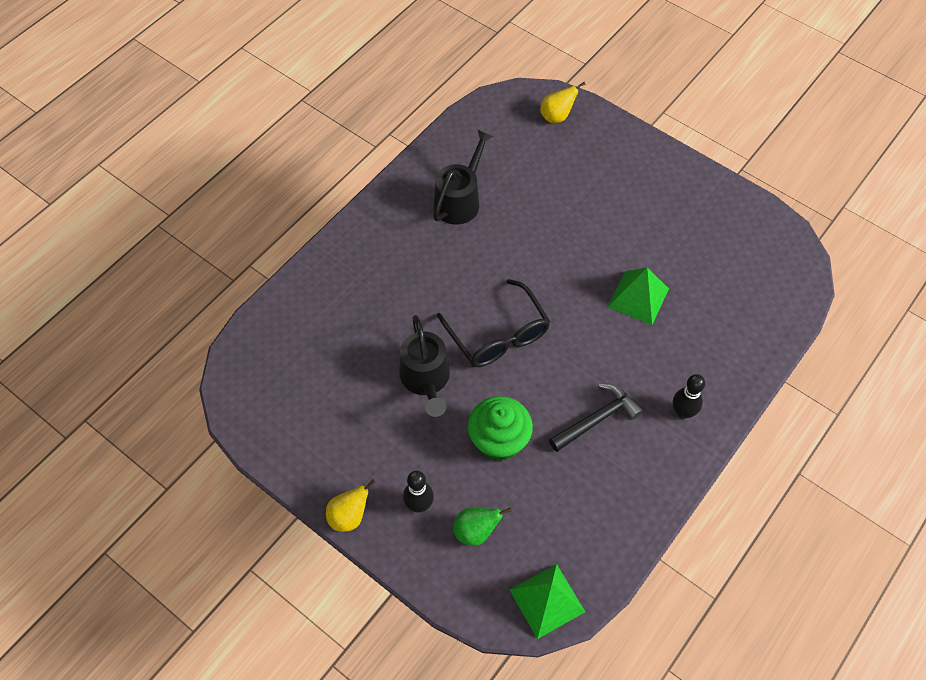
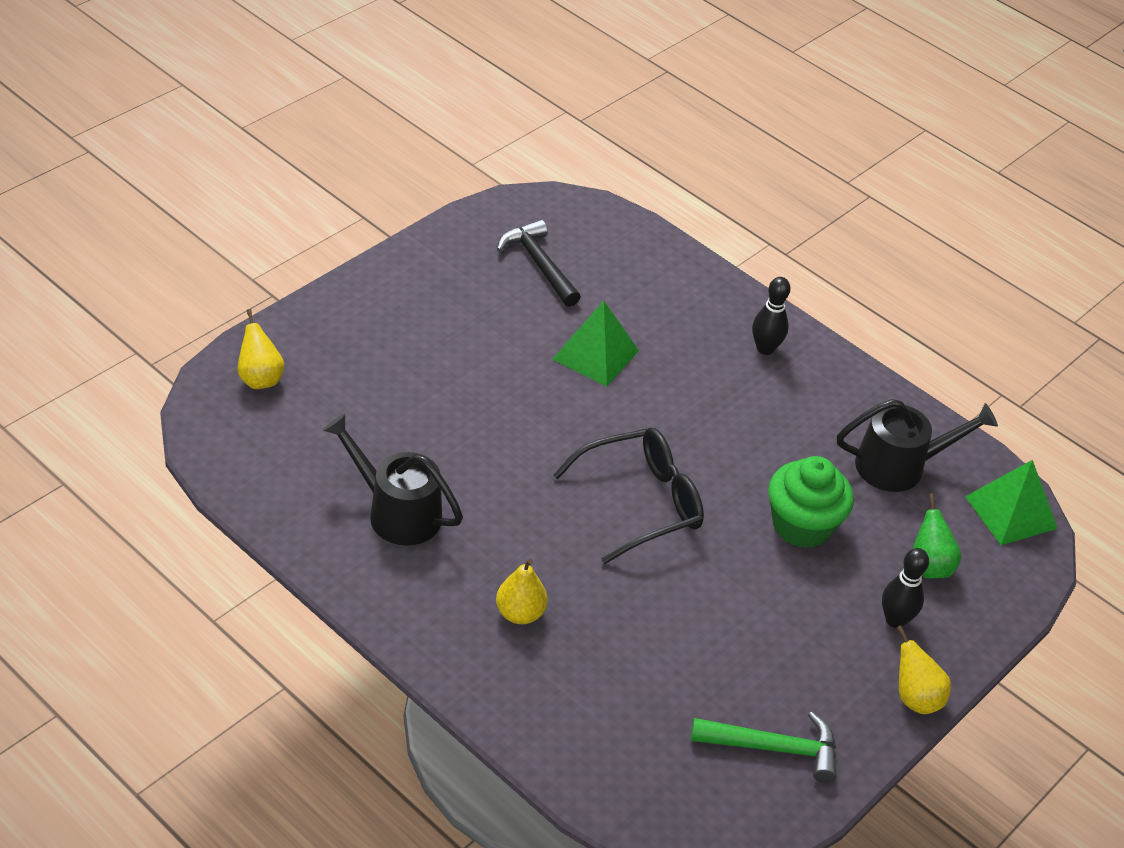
camera: 90 degrees left, 15 degrees down
(298, 424) = (774, 748): none -> green hammer
(388, 273) = (520, 613): none -> yellow pear
(426, 380) = (708, 590): black watering can -> black watering can (900, 466)
(597, 419) = (772, 426): black hammer -> black hammer (539, 264)

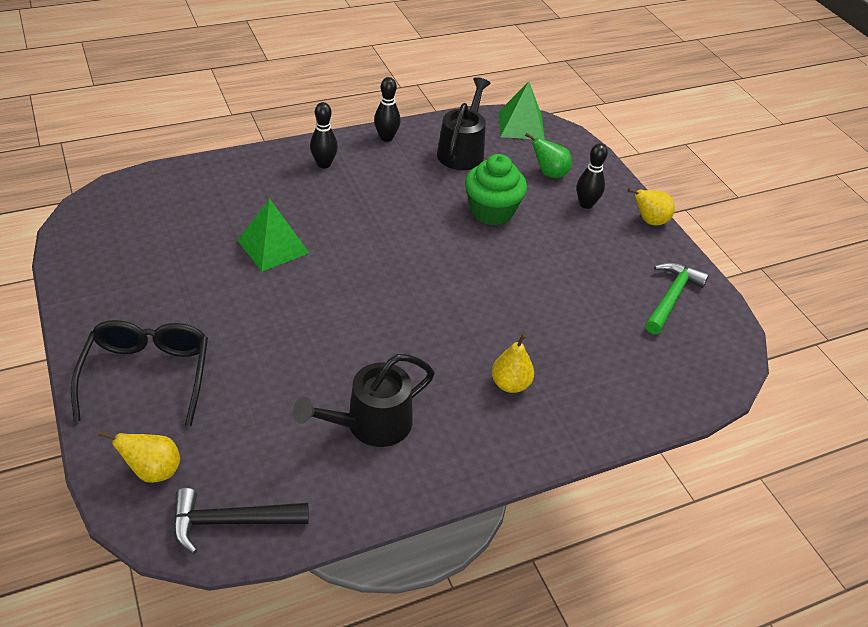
camera: 65 degrees left, 0 degrees up
(539, 264) = (153, 240): black hammer -> black hammer (230, 522)
(641, 502) = (434, 278): black glasses -> black glasses (147, 374)
(863, 387) = (386, 138): none -> black bowling pin

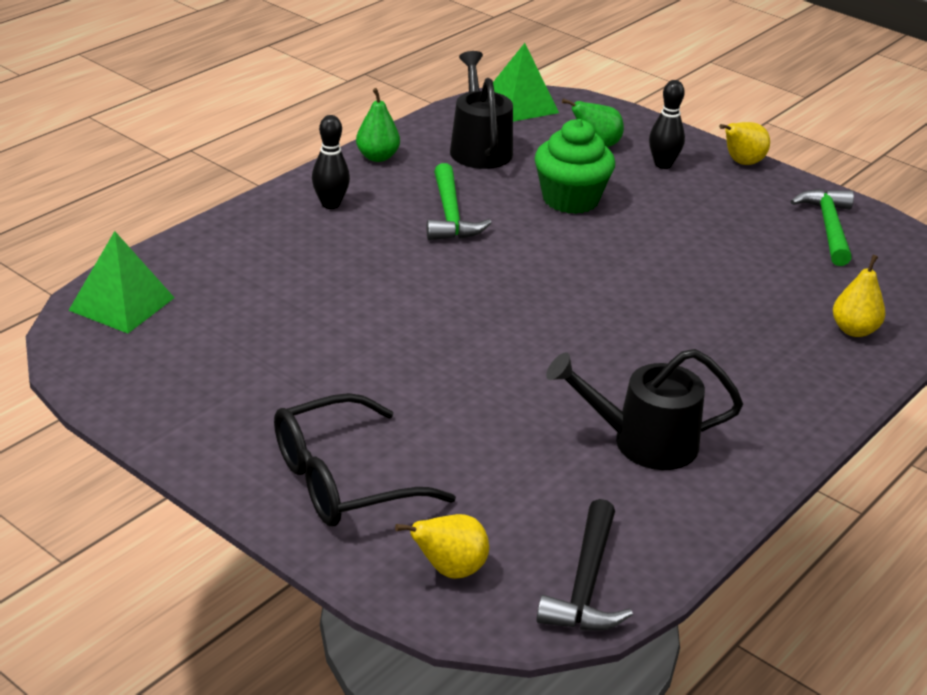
camera: 25 degrees left, 10 degrees down
(147, 374) = (342, 480): black glasses -> black glasses turned 90 degrees counterclockwise
(230, 522) = (586, 584): black hammer -> black hammer turned 45 degrees counterclockwise
(273, 246) = (357, 306): green pyramid -> green pyramid (121, 304)
(370, 425) = (642, 442): black watering can -> black watering can turned 60 degrees clockwise
(386, 138) = (377, 157): black bowling pin -> green pear
(396, 198) = (450, 215): none -> green hammer
(510, 384) = (748, 356): yellow pear -> yellow pear (854, 330)

